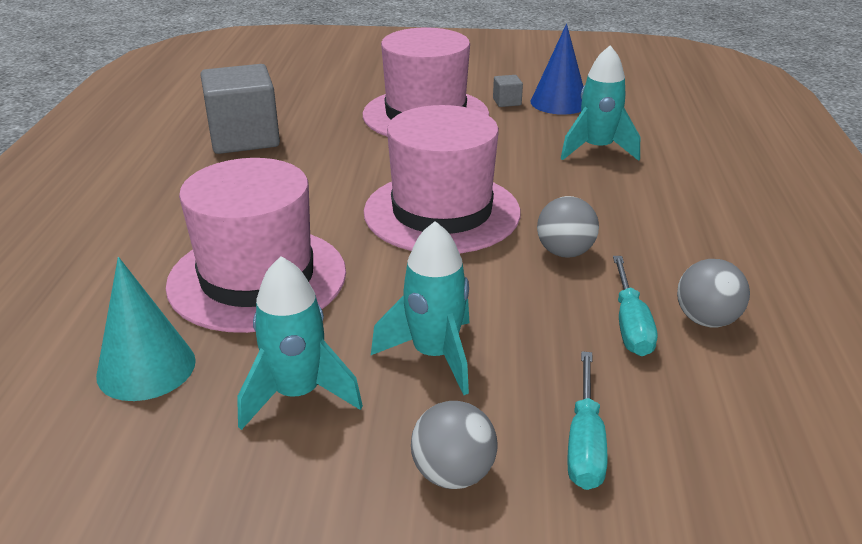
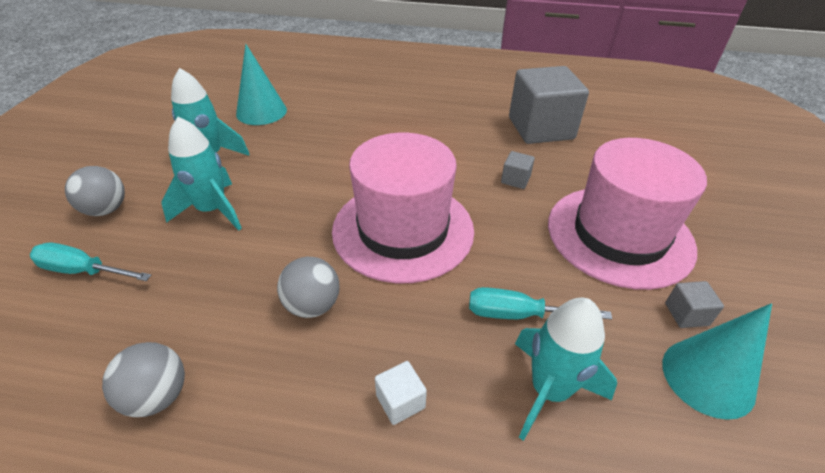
camera: 95 degrees right, 10 degrees up
(257, 278) = (332, 141): pink hat -> none
(347, 154) = (515, 179): none -> grey cube
(559, 102) = (708, 377): blue cone -> turquoise cone
(630, 324) = (184, 330): turquoise screwdriver -> turquoise screwdriver (518, 314)
(638, 202) = (400, 401): none -> white cube

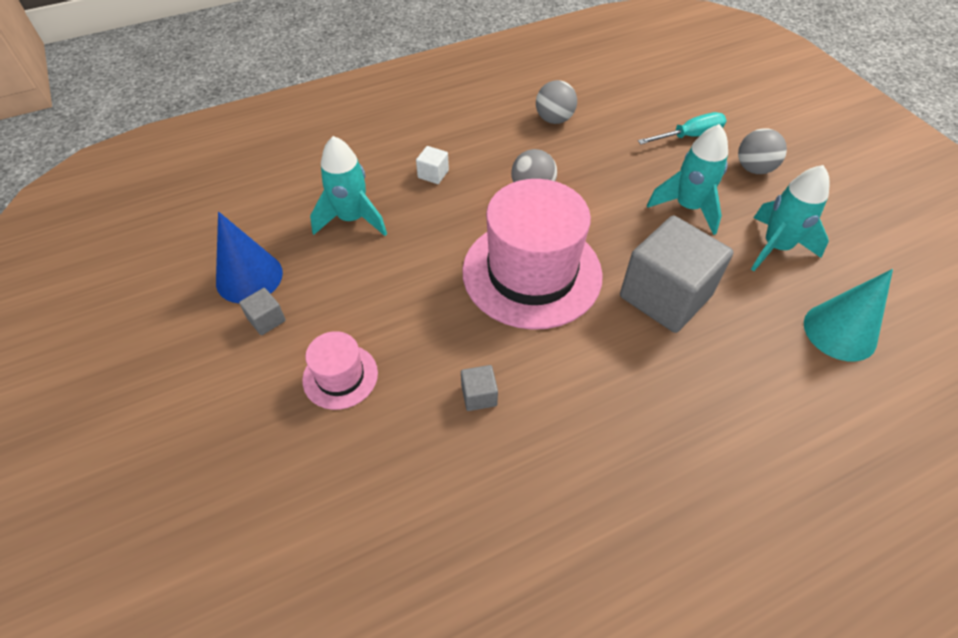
camera: 145 degrees right, 10 degrees up
(518, 314) = (395, 253): turquoise screwdriver -> none
(541, 128) = (508, 529): grey cube -> grey cube (665, 296)
(619, 235) = (340, 376): pink hat -> pink hat, size x0.48
(708, 377) = (249, 277): turquoise cone -> blue cone

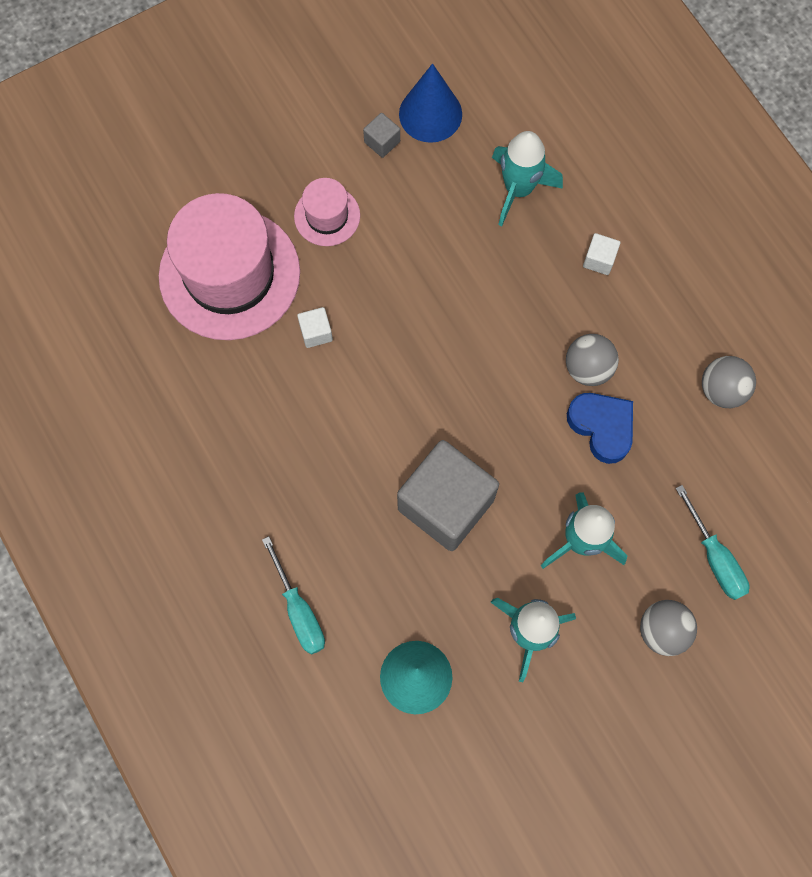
camera: 85 degrees right, 20 degrees up
(479, 395) = (316, 332): grey cube -> white cube
(532, 273) = (463, 372): pink hat -> pink hat (229, 274)
(585, 186) = (602, 427): none -> blue heart
(798, 431) = (299, 610): none -> turquoise screwdriver

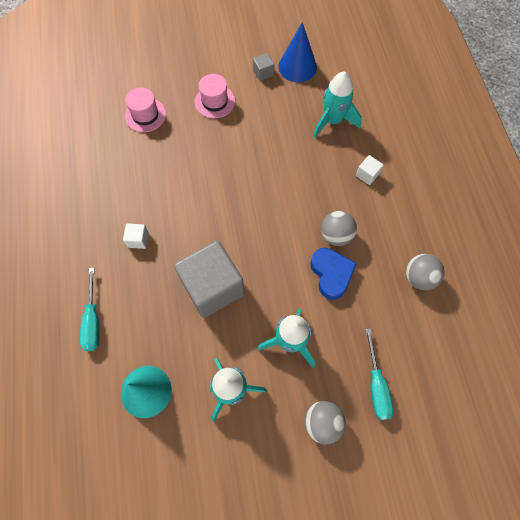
camera: 20 degrees right, 5 degrees down
(229, 274) = (145, 115): pink hat -> pink hat, size x0.48
(316, 332) = (179, 161): white cube -> white cube (138, 240)

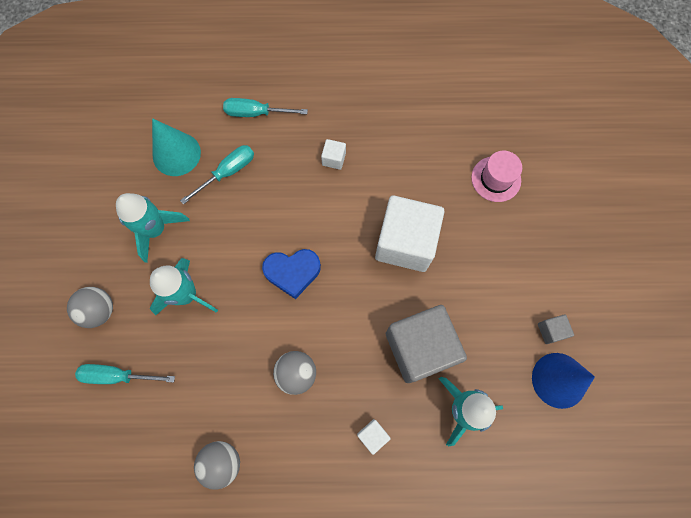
camera: 100 degrees right, 5 degrees up
(161, 333) = (228, 172): none -> turquoise screwdriver
(211, 172) = (405, 243): none -> white cube
(213, 287) = (264, 226): grey cube -> grey cube (419, 348)
(214, 101) = (508, 261): pink hat -> none
(331, 274) = (250, 356): blue heart -> blue heart (292, 272)

